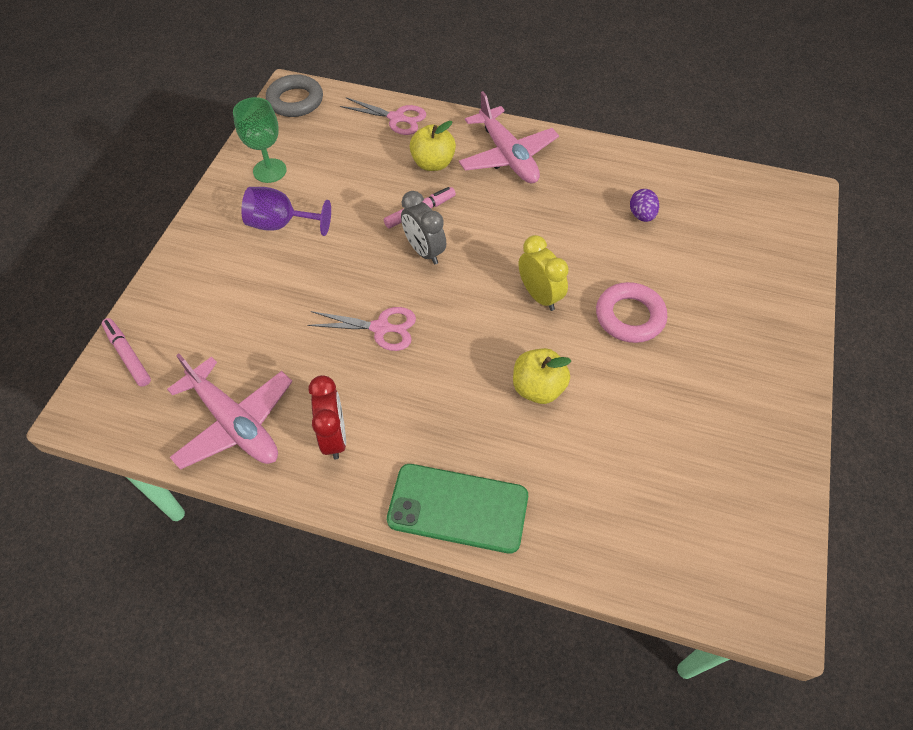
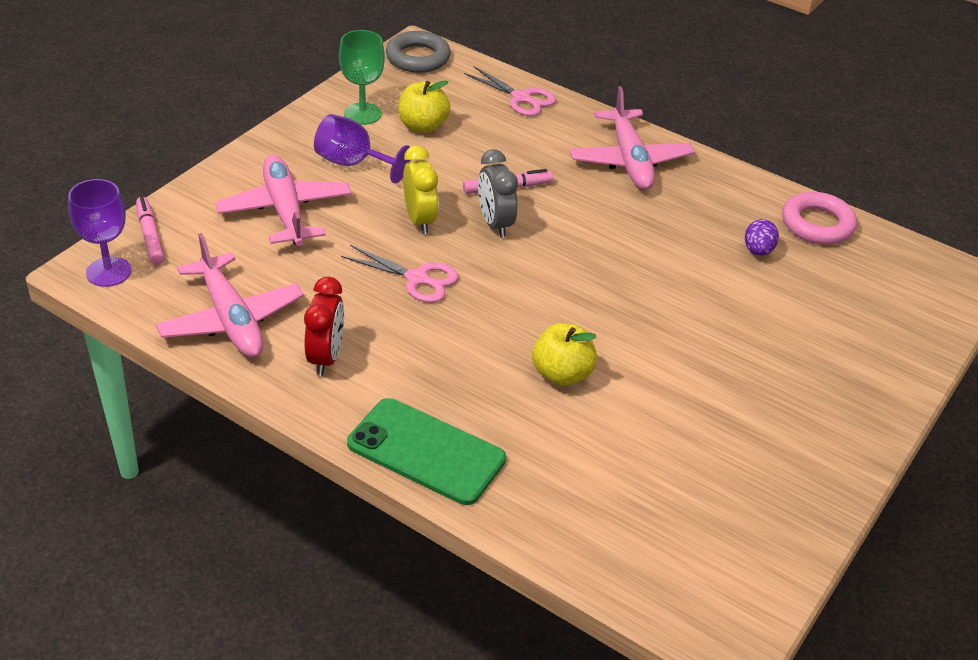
camera: 15 degrees right, 15 degrees down
(103, 407) = (108, 272): none -> purple goblet
(240, 291) = (285, 210): none -> pink plane
(433, 163) = (542, 148): yellow apple -> yellow apple (423, 126)
(539, 296) = (604, 294): yellow clock -> yellow clock (420, 220)
(629, 316) = (697, 338): pink ring -> pink ring (817, 224)

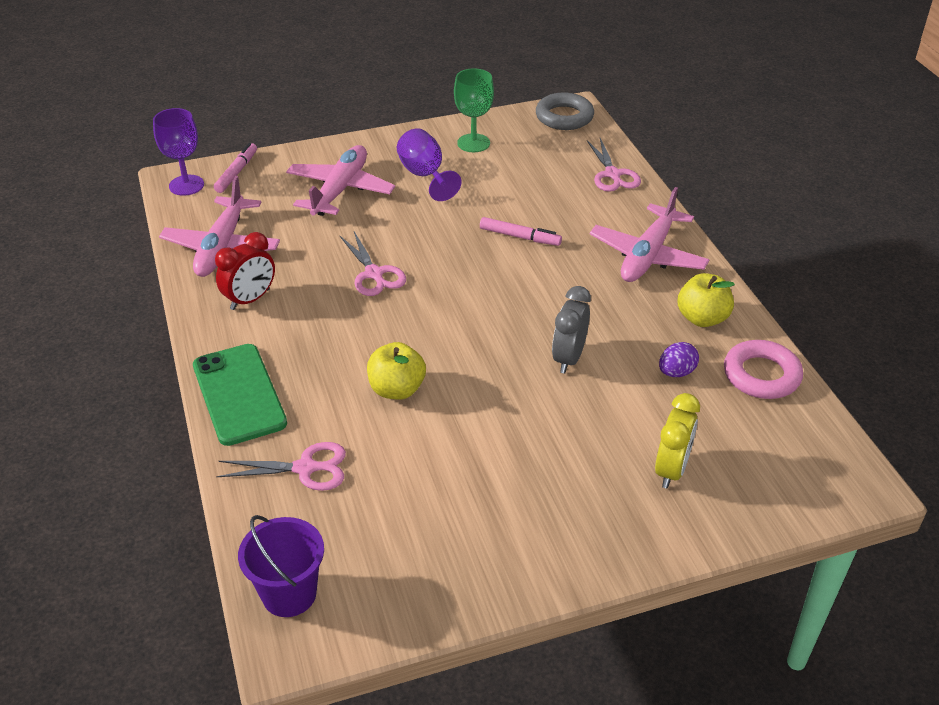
camera: 40 degrees right, 0 degrees up
(420, 220) = (425, 234): yellow clock -> yellow clock (671, 470)
(423, 126) = (508, 168): yellow apple -> yellow apple (702, 318)
(495, 224) = (478, 259): grey clock -> grey clock (568, 358)
(567, 484) = (305, 468): none -> pink scissors
(681, 596) = (289, 594): none -> purple bucket

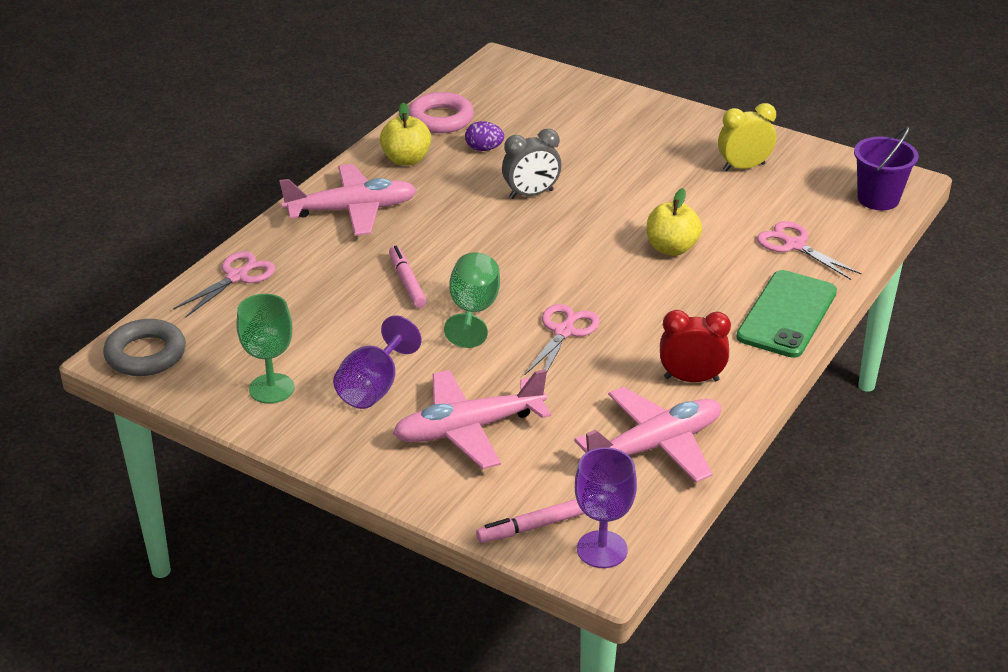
camera: 130 degrees left, 5 degrees down
(449, 248) = (473, 311): none -> green goblet
(671, 470) = (580, 120): yellow clock -> yellow clock (743, 167)

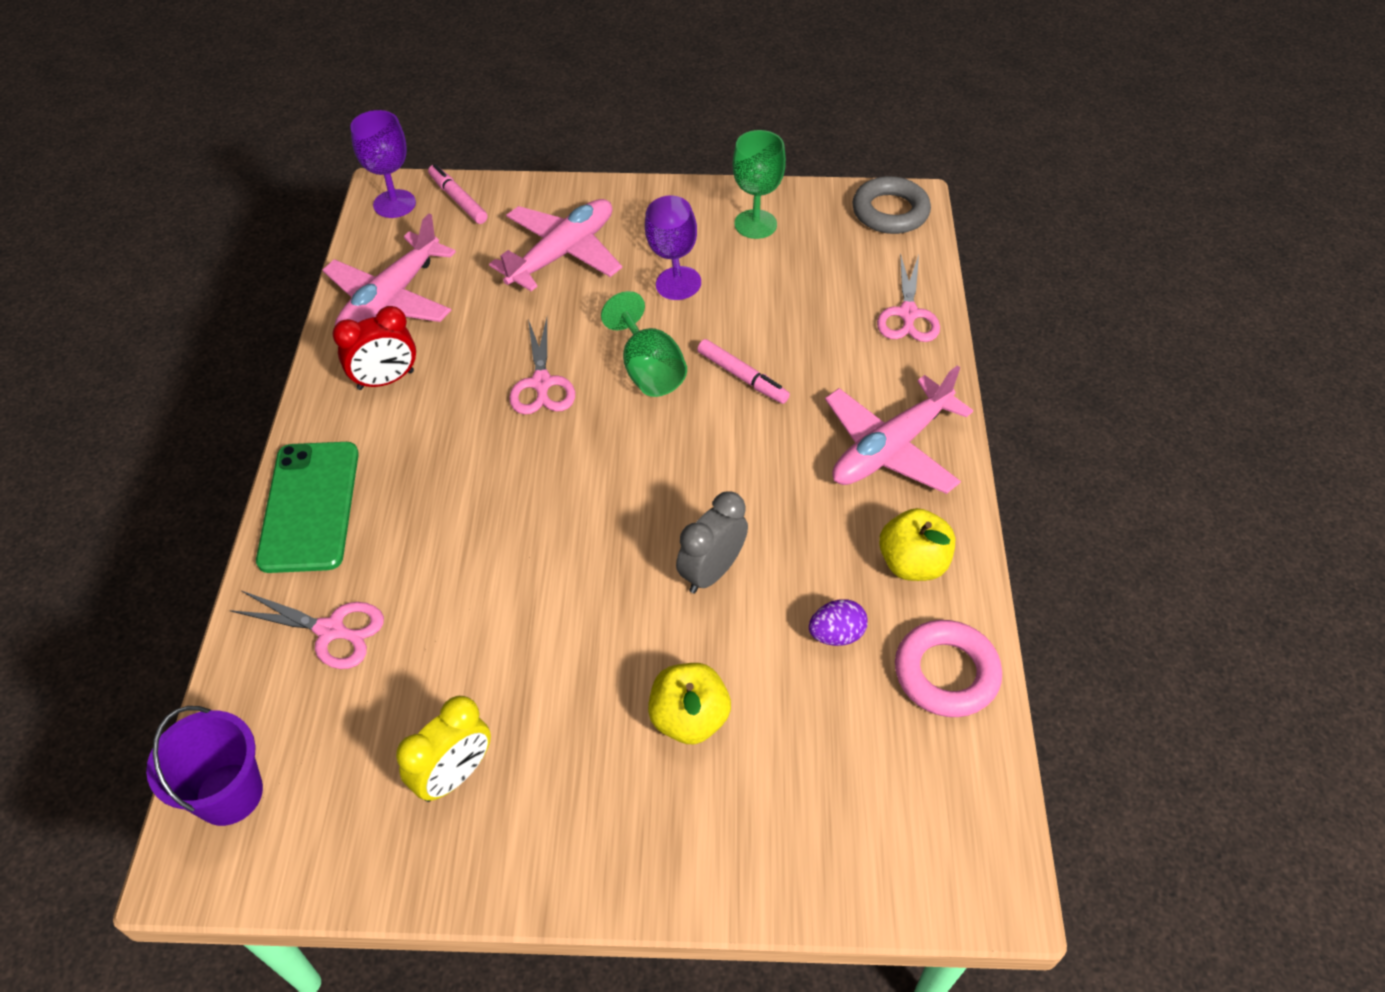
camera: 150 degrees right, 15 degrees up
(531, 527) = (458, 200): pink marker -> pink marker turned 75 degrees counterclockwise
(671, 248) = (486, 554): yellow apple -> yellow apple (689, 718)

